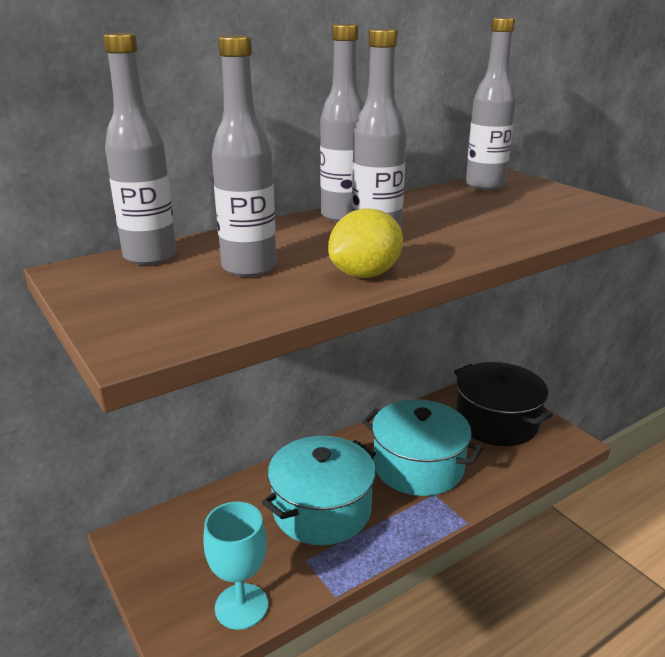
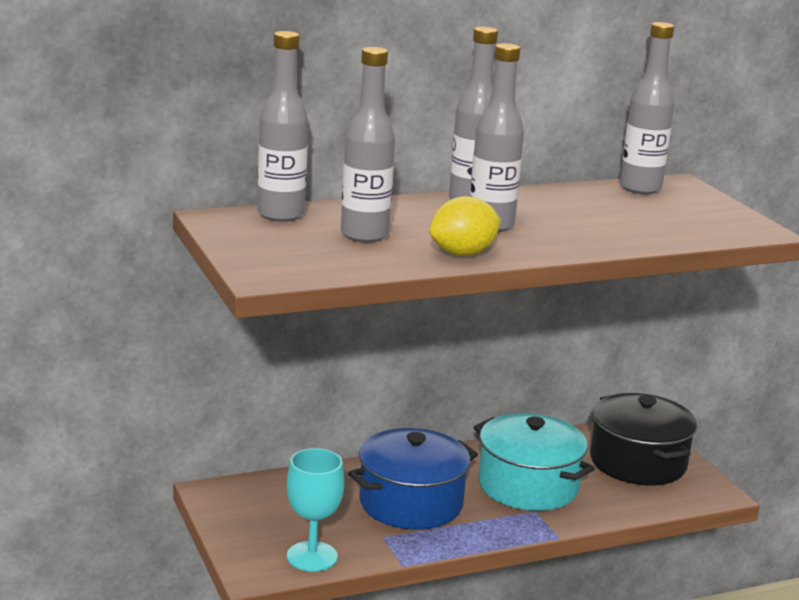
camera: 10 degrees right, 5 degrees down
(322, 510) = (411, 503): turquoise pot -> blue pot

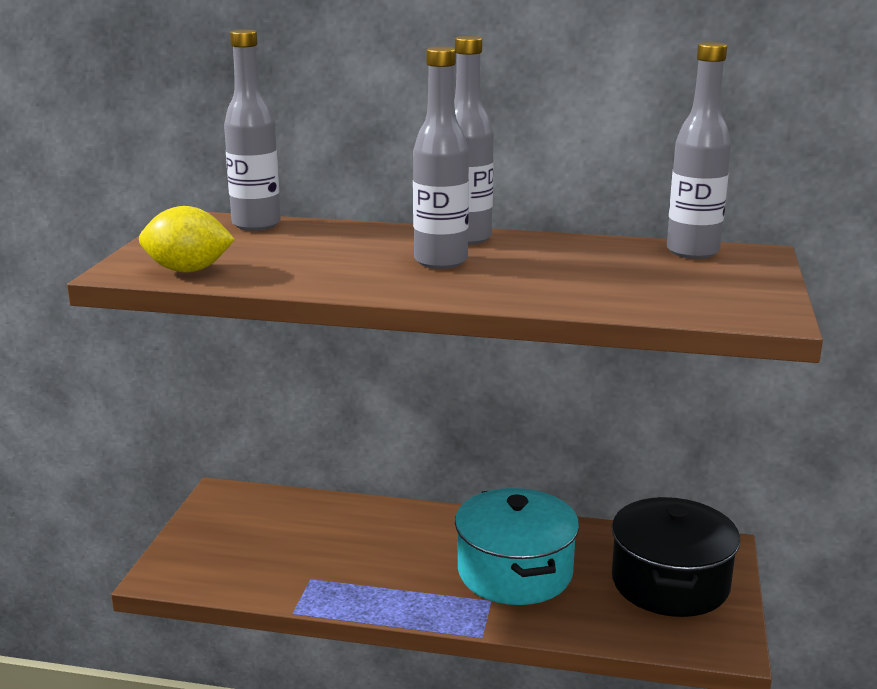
camera: 35 degrees right, 0 degrees up
(312, 556) = (225, 577): turquoise goblet -> none
(364, 235) = (293, 251): grey bottle -> none
(411, 503) = (376, 554): blue pot -> none
(463, 254) = (353, 282): yellow lemon -> yellow lemon (188, 270)

